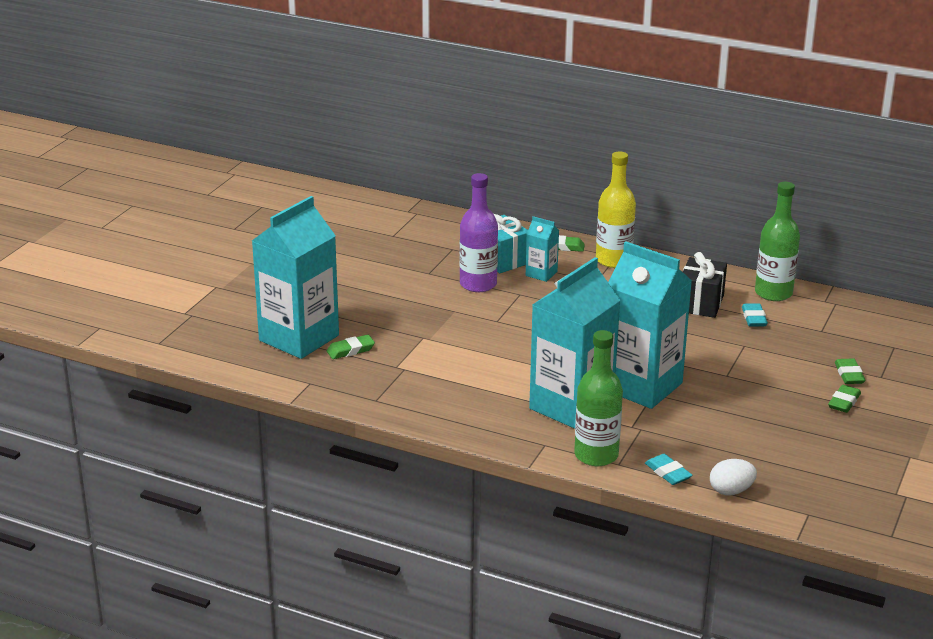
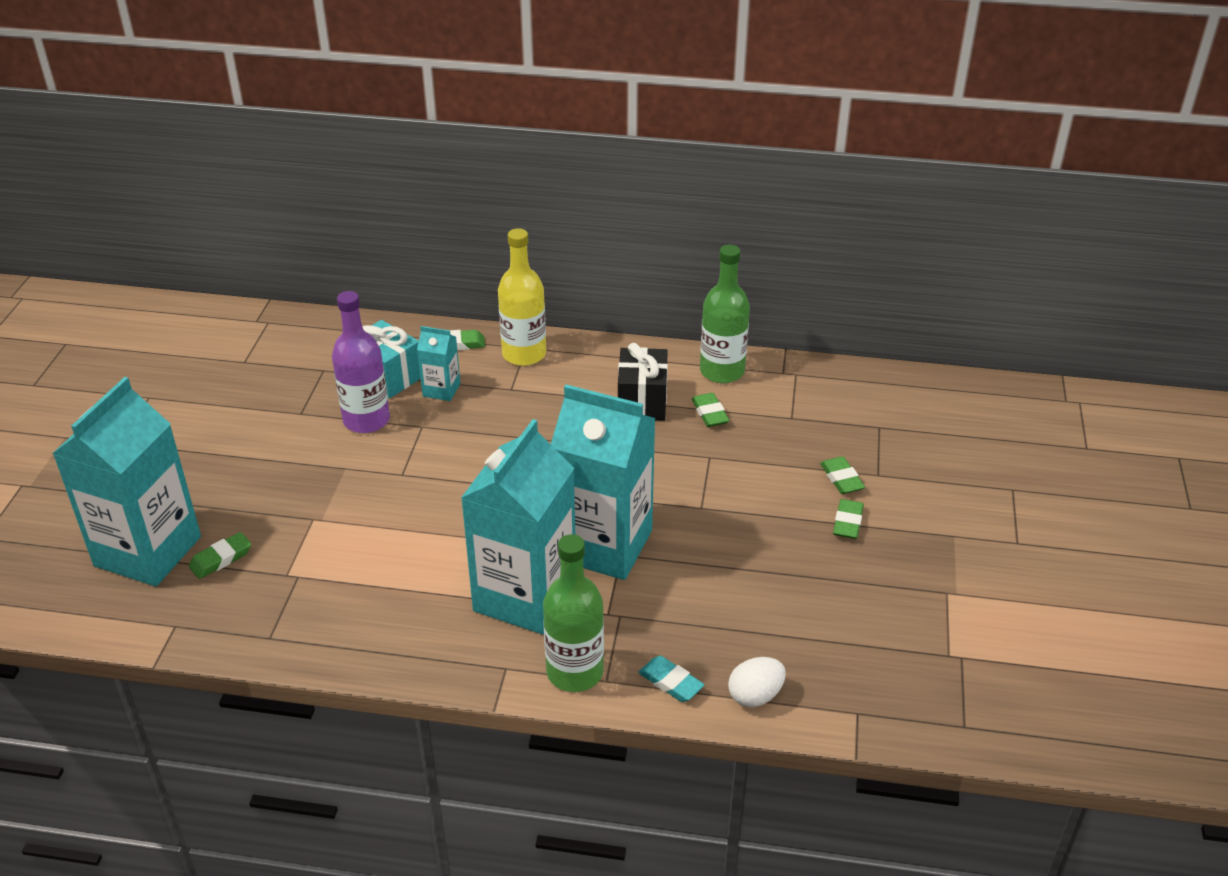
camera: 15 degrees left, 10 degrees up
(754, 318) = (710, 413): turquoise eraser -> green eraser

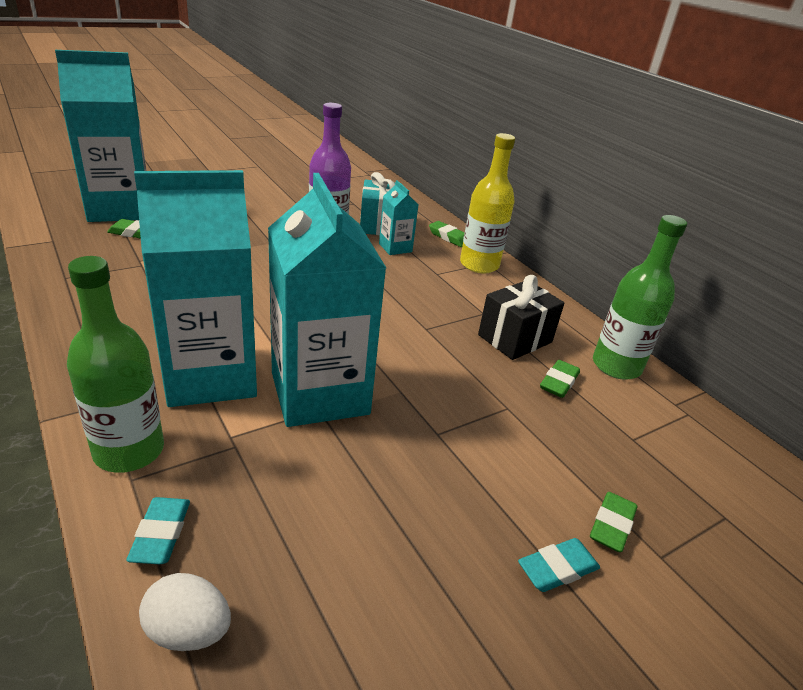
camera: 45 degrees right, 5 degrees down
(848, 522) = (557, 569): green eraser -> turquoise eraser

